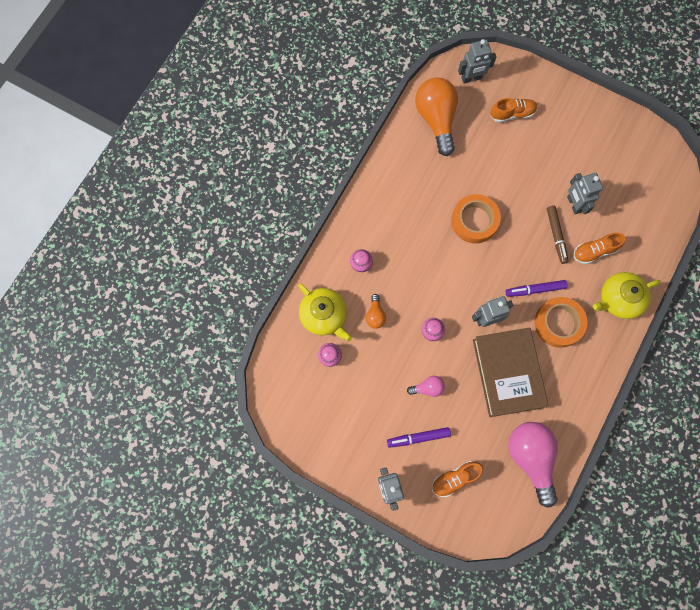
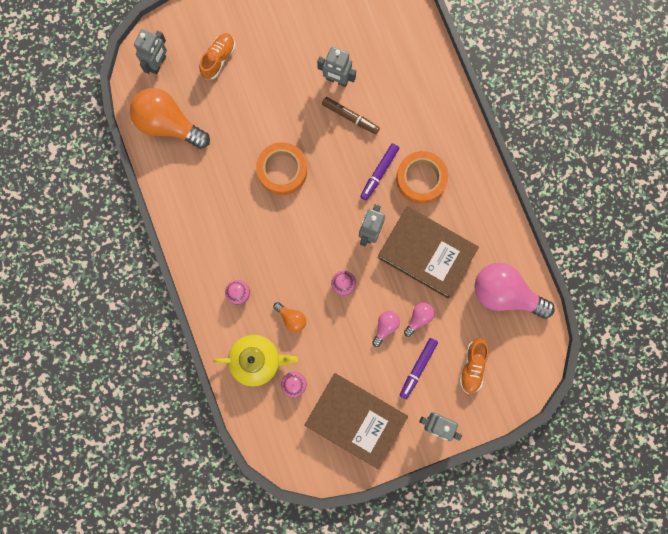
camera: 50 degrees left, 5 degrees up
(342, 422) = (355, 419): none -> brown book
(455, 407) = (419, 318): none -> pink light bulb
(594, 251) = (388, 99): orange shoe -> none
(619, 299) = (441, 115): yellow teapot -> none

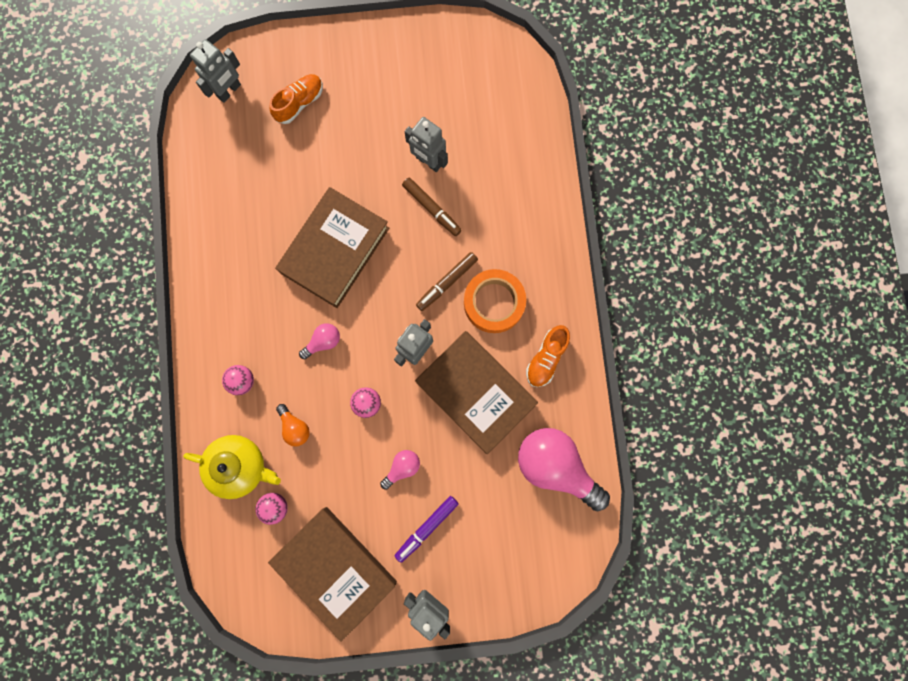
camera: 15 degrees right, 0 degrees up
(168, 124) = (220, 163): orange light bulb -> none
(282, 170) = (335, 250): orange tape -> brown book
(379, 173) = (447, 283): purple marker -> brown marker
(419, 318) = (445, 468): pink light bulb -> pink light bulb (323, 342)
(472, 366) = (492, 544): orange shoe -> orange shoe (546, 358)

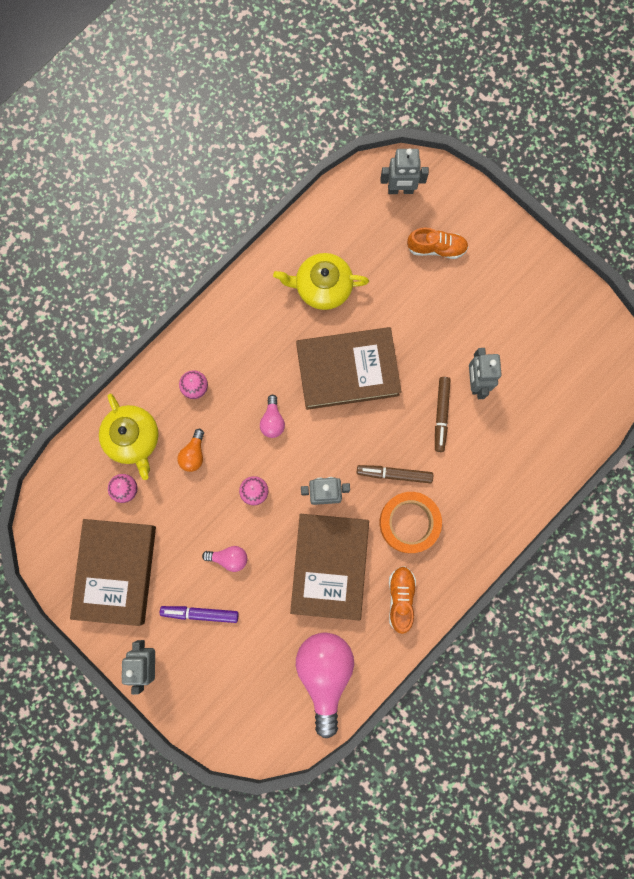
camera: 50 degrees right, 0 degrees up
(251, 214) = (322, 287): none -> yellow teapot
(323, 342) = (272, 421): pink light bulb -> pink light bulb turned 75 degrees clockwise
(546, 358) = (400, 598): orange shoe -> orange shoe turned 105 degrees clockwise

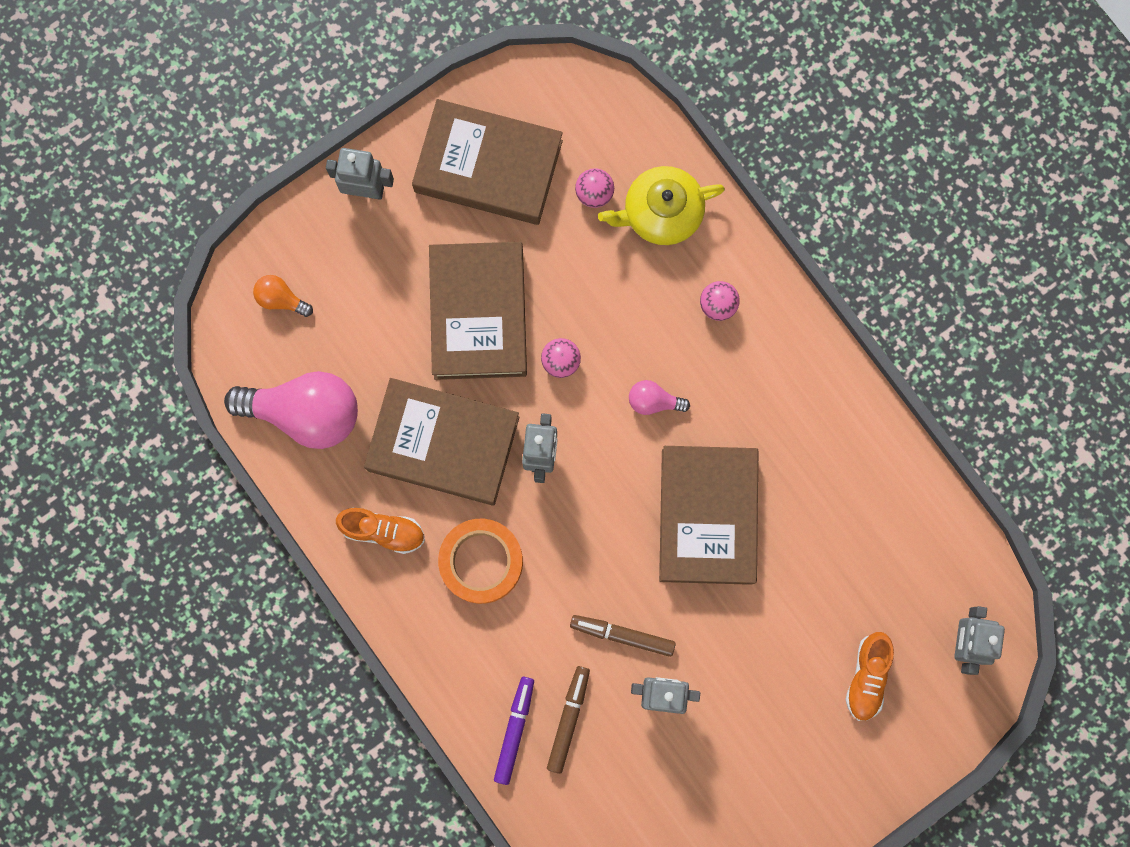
camera: 100 degrees right, 0 degrees up
(193, 454) = (626, 288): orange light bulb -> orange light bulb (281, 299)
(200, 613) = (414, 265): purple marker -> purple marker (514, 730)
(229, 558) = (478, 313): pink light bulb -> brown book
(322, 287) = (834, 503): yellow teapot -> none
(394, 474) = (551, 554): brown marker -> brown marker (568, 719)

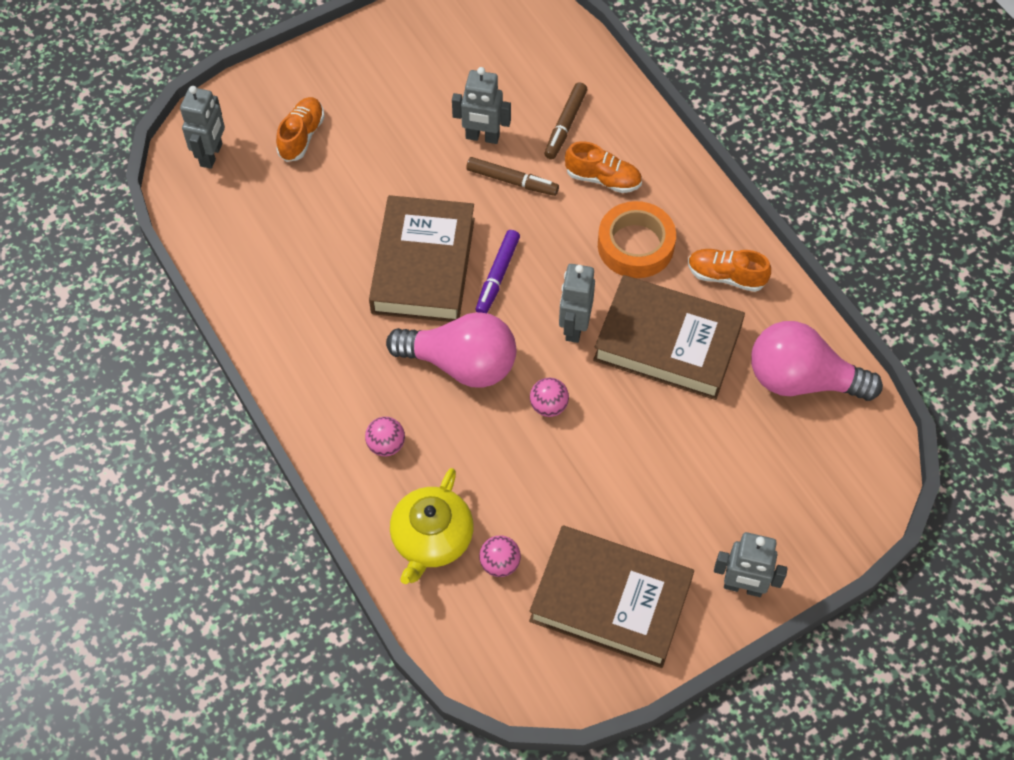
camera: 175 degrees left, 20 degrees down
(281, 299) = (829, 485): orange light bulb -> none
(478, 313) = (628, 456): brown book -> none
(514, 730) = (612, 121): purple marker -> purple marker (497, 276)
(521, 647) = (603, 179): none -> orange shoe
(653, 401) = (461, 364): pink light bulb -> pink light bulb, size x2.19
(661, 212) = (431, 538): yellow teapot -> yellow teapot turned 120 degrees clockwise

